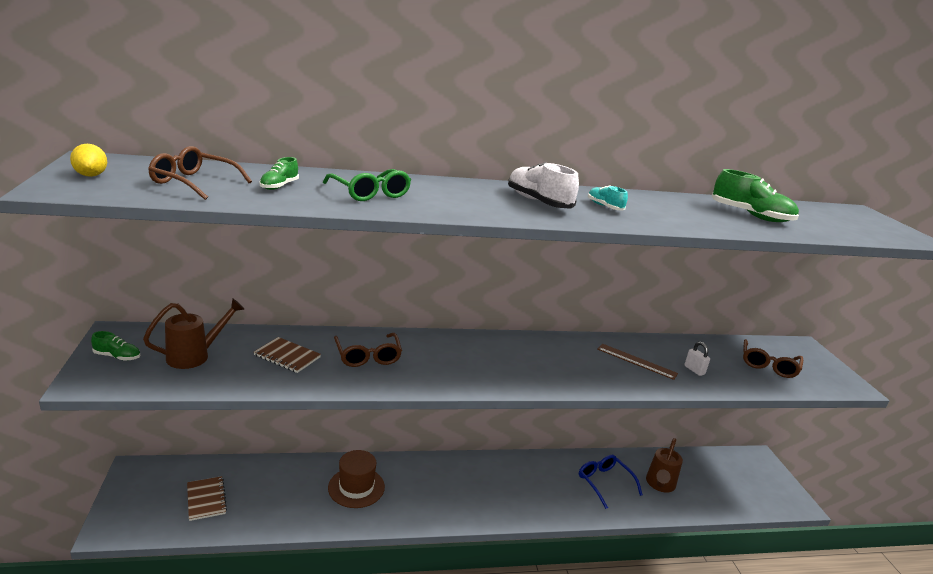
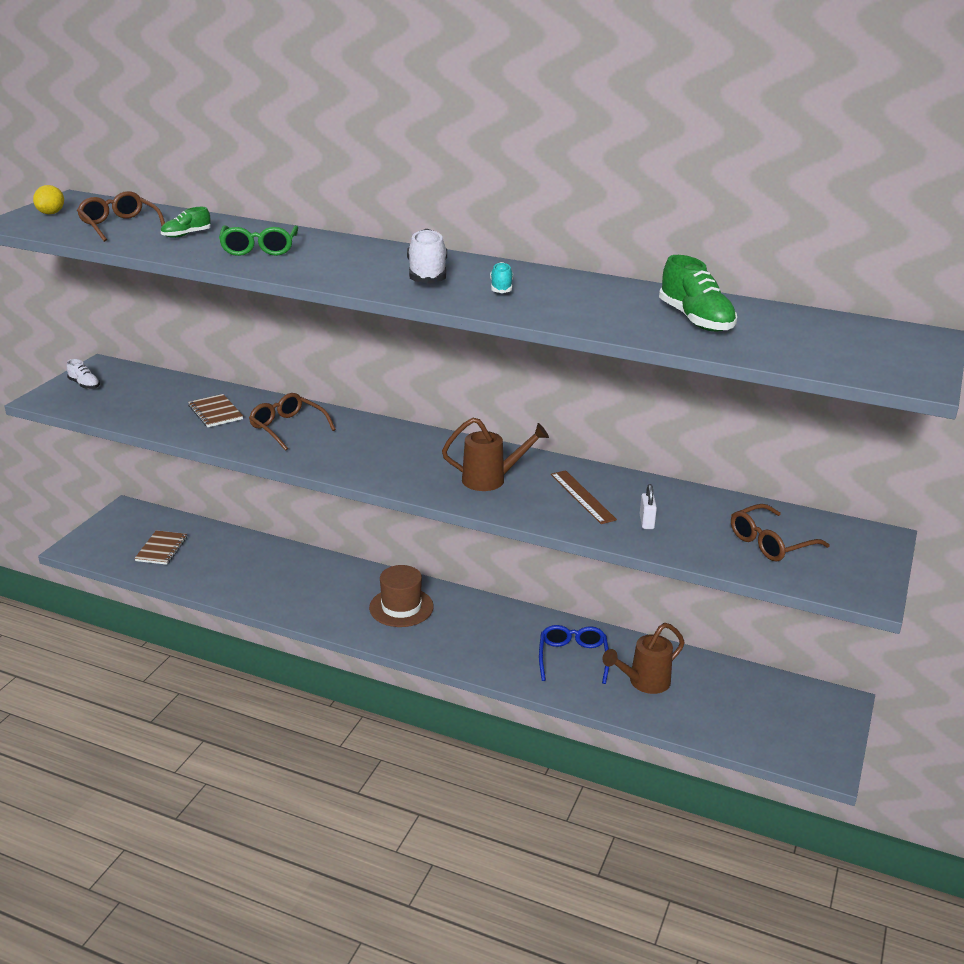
camera: 35 degrees right, 5 degrees up
(117, 356) = (84, 385): green shoe -> white shoe
(195, 356) = (142, 396): brown watering can -> brown watering can (491, 480)
(356, 487) = (297, 579): brown hat -> brown hat (401, 607)
(368, 356) = (287, 428): brown glasses -> brown glasses turned 120 degrees clockwise

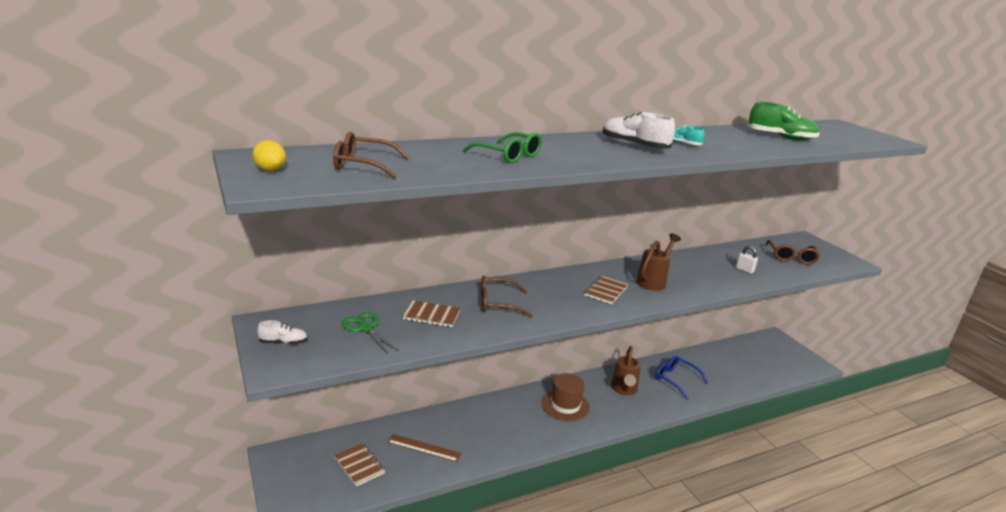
camera: 50 degrees left, 5 degrees down
(151, 400) = (365, 328): none -> green scissors
(186, 235) = (433, 159): green shoe -> none
(413, 464) = (605, 291): none -> brown notebook
(582, 496) = (700, 271): brown ruler -> brown ruler (424, 448)
(643, 683) = (716, 373): brown watering can -> brown watering can (624, 390)

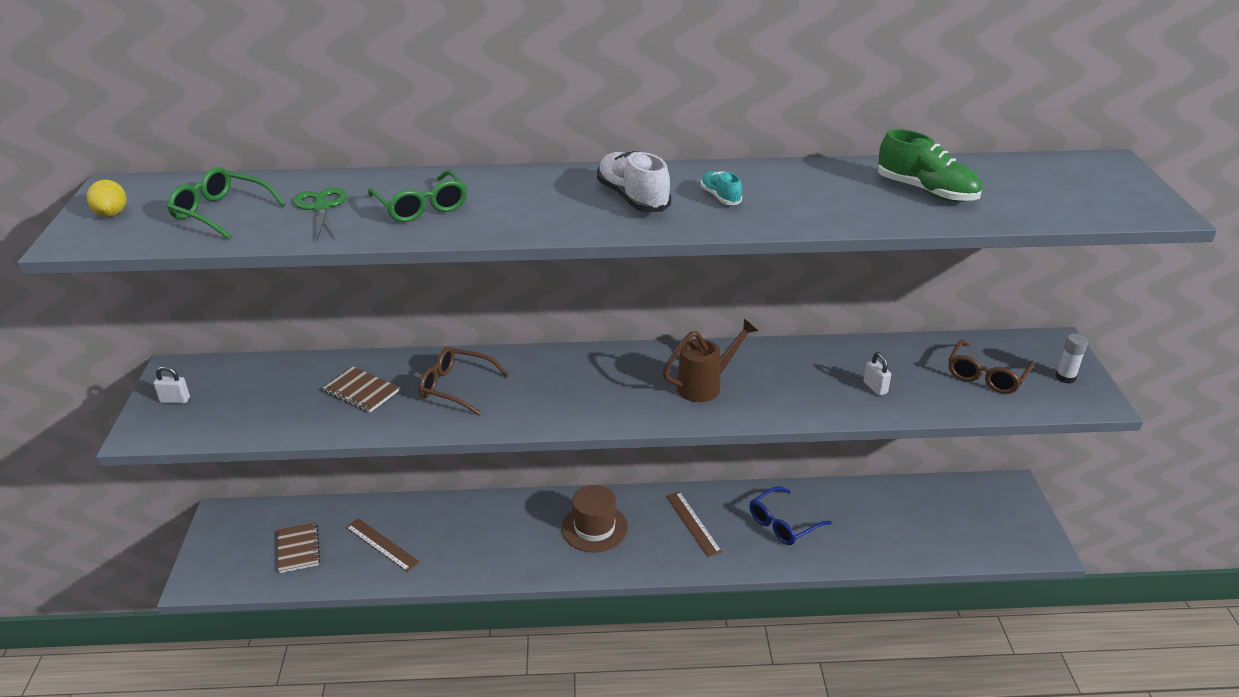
camera: 25 degrees right, 10 degrees up
(283, 342) = (175, 400): white shoe -> white padlock
(363, 165) = (220, 212): brown glasses -> green glasses
(365, 328) = (273, 396): green scissors -> green scissors (321, 207)
(605, 291) = (618, 391): brown notebook -> none
(624, 390) = (693, 523): brown watering can -> brown ruler
(675, 379) = (783, 524): blue glasses -> blue glasses turned 105 degrees counterclockwise
(827, 253) = (1065, 377): none -> white glue stick

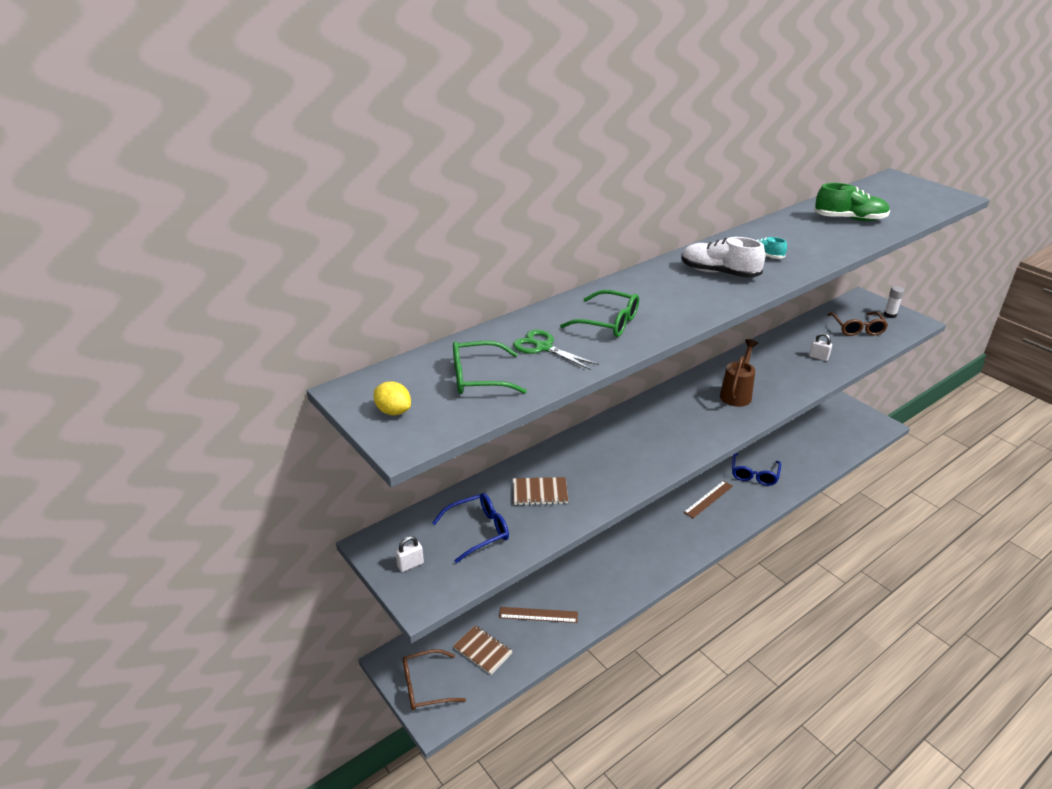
camera: 35 degrees left, 0 degrees up
(264, 399) = (478, 531): none -> blue glasses
(456, 387) = (597, 460): brown glasses -> brown glasses (425, 686)
(594, 528) = (657, 531): brown hat -> none
(693, 523) = (708, 499): brown ruler -> brown ruler turned 75 degrees counterclockwise

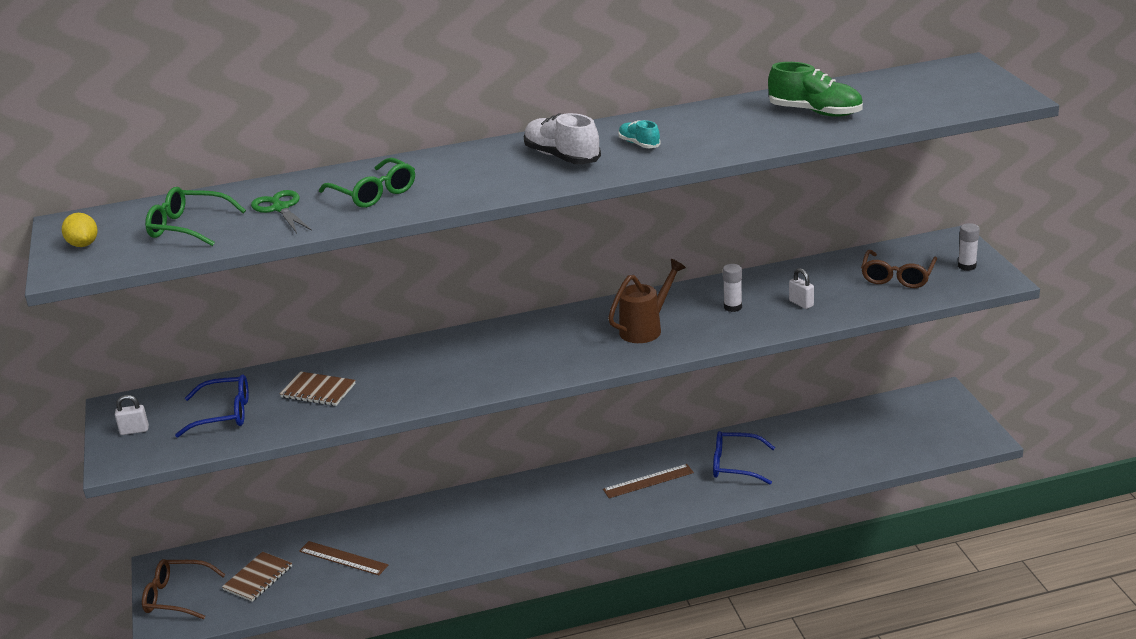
camera: 25 degrees right, 5 degrees down
(482, 650) = (258, 578): brown notebook -> brown notebook turned 60 degrees clockwise
(754, 475) = (735, 465): blue glasses -> blue glasses turned 60 degrees clockwise
(778, 367) = (733, 307): none -> white glue stick

